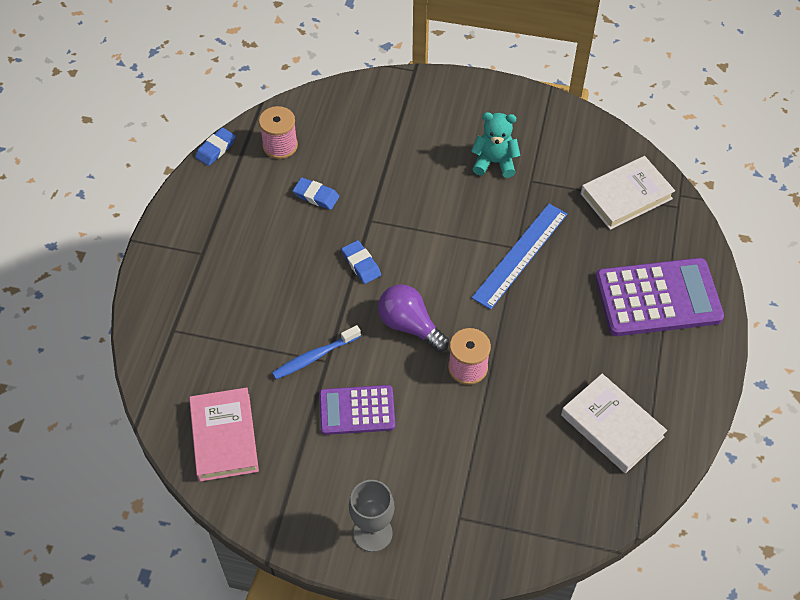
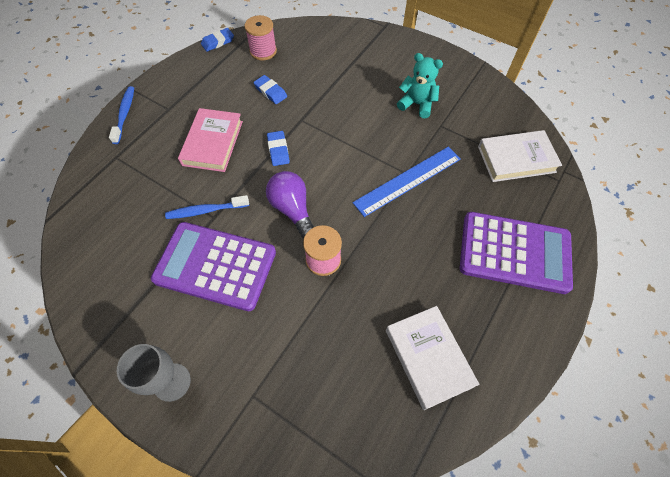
camera: 20 degrees right, 5 degrees up
(152, 275) = (125, 114): none -> blue toothbrush
(224, 437) = (103, 252): pink book -> pink book (213, 143)
(357, 410) = (215, 266): purple calculator -> purple calculator, size x1.64

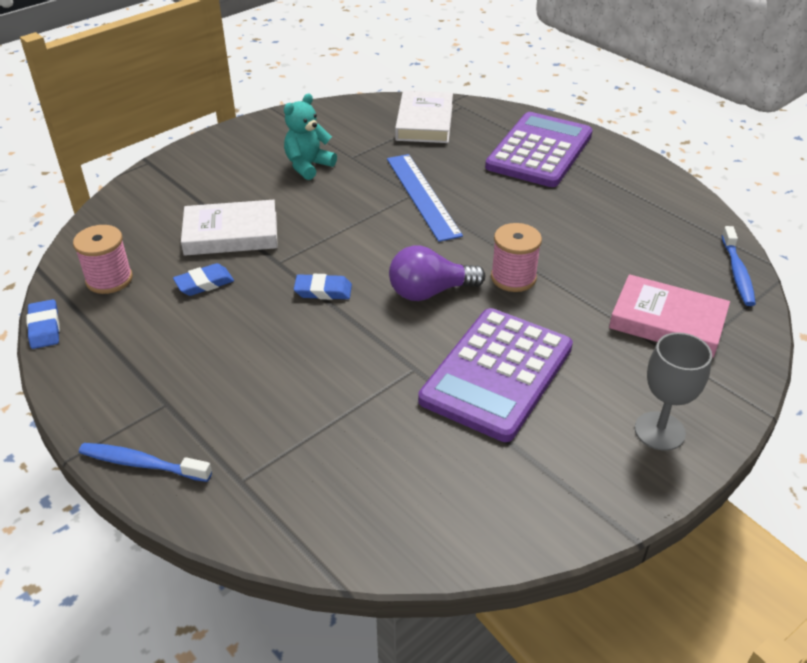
camera: 75 degrees left, 20 degrees down
(206, 210) = (400, 375): blue toothbrush -> blue toothbrush (737, 273)
(213, 143) = (274, 355): pink book -> pink book (667, 321)
(428, 357) = (647, 226): white book -> white book (231, 233)

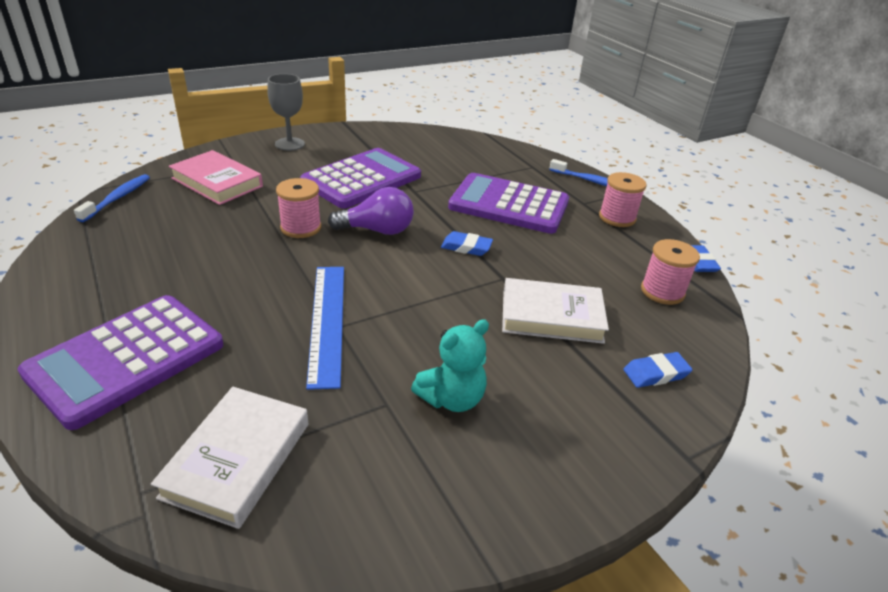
camera: 170 degrees left, 5 degrees down
(123, 383) = (617, 218): none -> pink spool
(204, 283) = (571, 272): blue eraser -> blue eraser (656, 373)
(278, 372) = (509, 205): none -> purple calculator

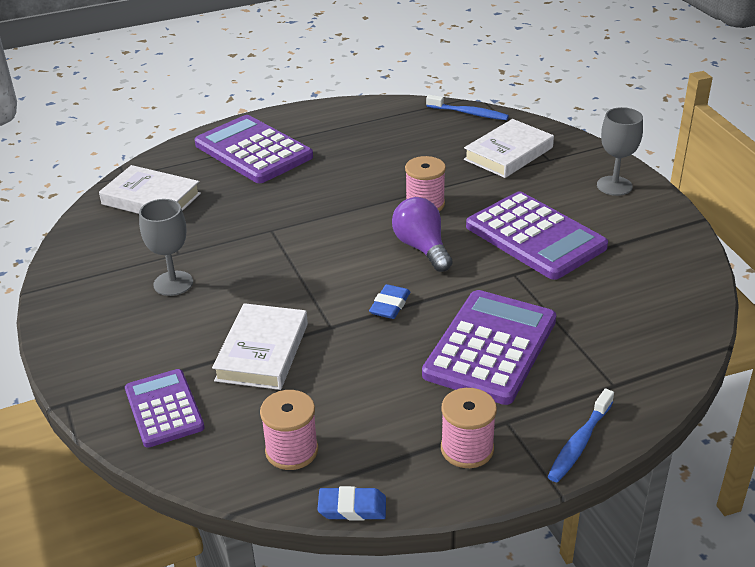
camera: 100 degrees right, 0 degrees up
(217, 182) = (508, 153): pink book -> white book
(327, 321) = (278, 225): blue ruler -> none
(377, 230) = (422, 248): purple light bulb -> purple light bulb turned 150 degrees clockwise
(452, 398) = (173, 283): turquoise teddy bear -> grey goblet
(656, 373) = (164, 408): blue eraser -> purple calculator

